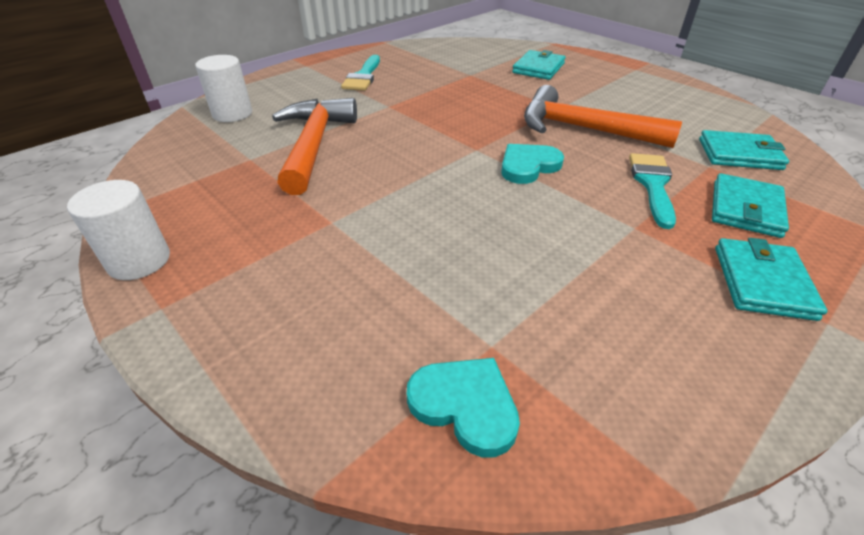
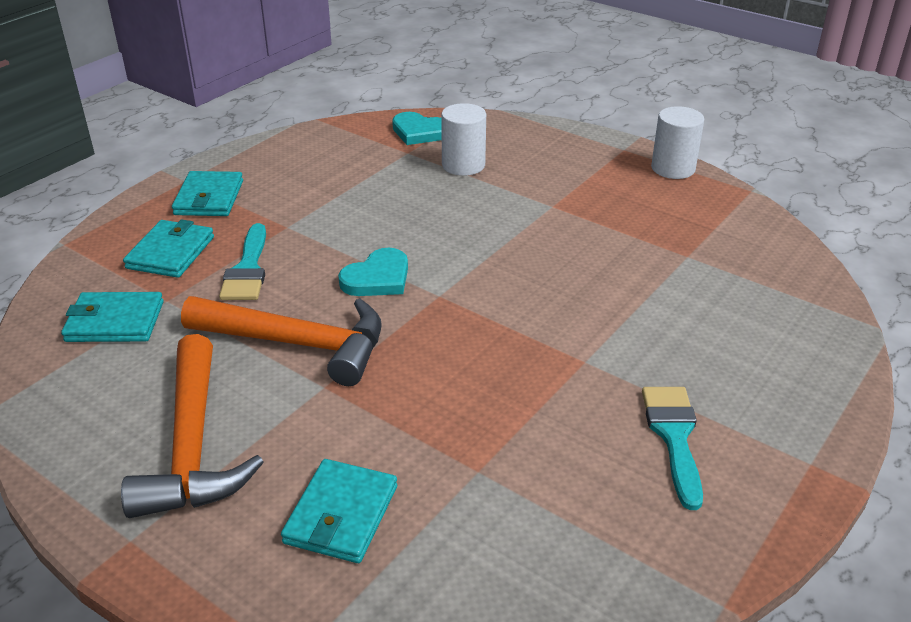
camera: 170 degrees right, 5 degrees down
(232, 114) = (789, 319): white cylinder -> white cylinder (463, 165)
(314, 144) = (634, 281): orange hammer -> orange hammer (192, 446)

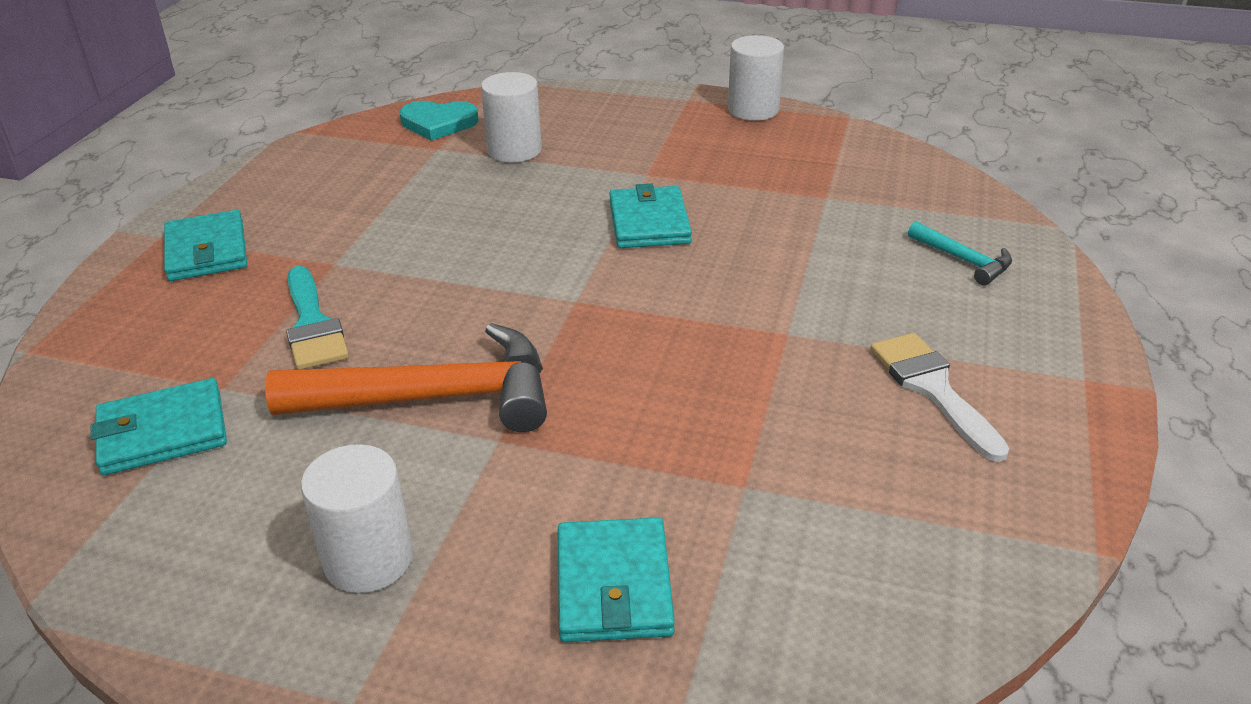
camera: 20 degrees left, 0 degrees up
(171, 252) = (193, 328): turquoise wallet -> turquoise wallet (649, 222)
(192, 446) = (368, 559): orange hammer -> white cylinder
(377, 278) = (488, 298): turquoise heart -> none
(673, 436) = (932, 388): turquoise brush -> white brush
(771, 337) = (964, 260): none -> turquoise hammer

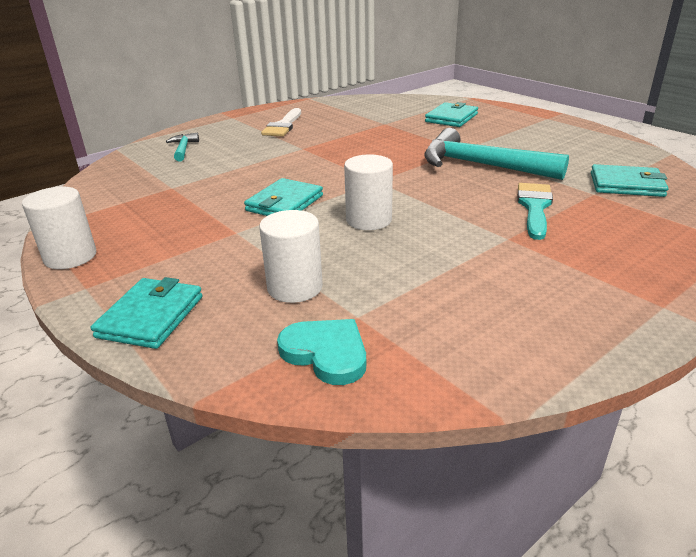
camera: 145 degrees left, 5 degrees down
(206, 251) = (613, 277): turquoise wallet -> turquoise wallet (151, 316)
(368, 559) = (532, 136): white cylinder -> white cylinder (369, 220)
(435, 398) = (480, 165): orange hammer -> turquoise hammer

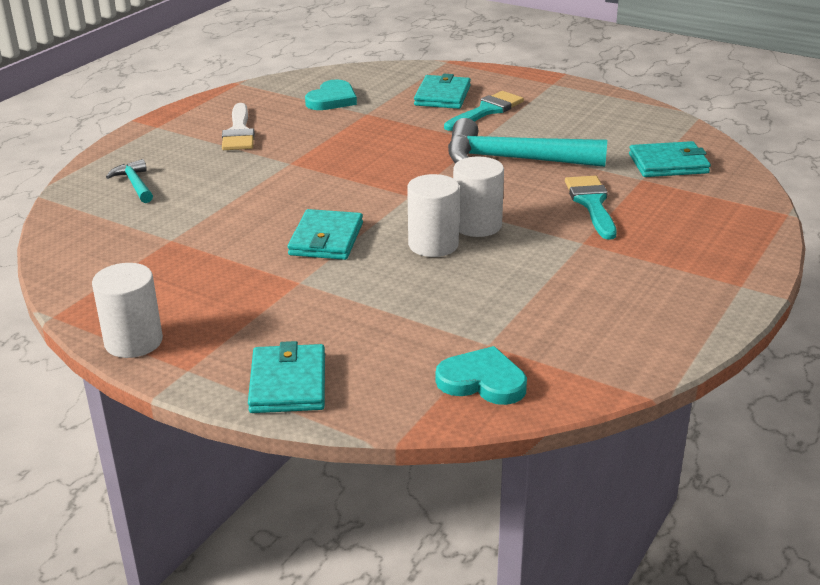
camera: 20 degrees left, 0 degrees up
(295, 287) = (409, 328): white cylinder -> white cylinder (477, 225)
(366, 113) = (332, 99): none -> turquoise heart
(480, 130) = (486, 111): none -> turquoise brush

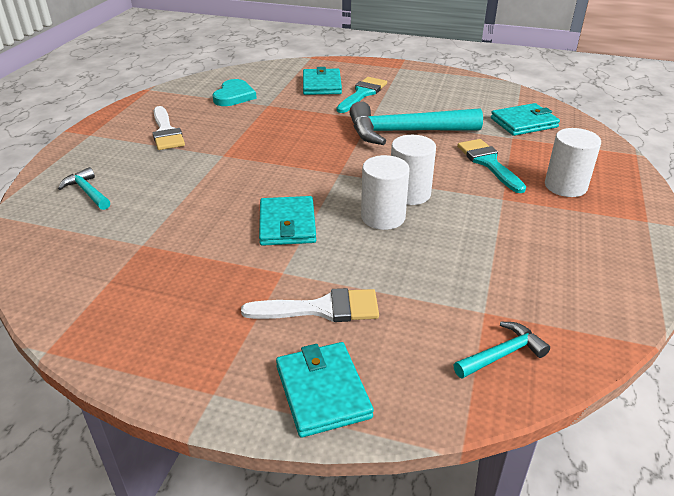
camera: 15 degrees left, 5 degrees up
(133, 341) = (144, 368): white cylinder -> white cylinder (565, 186)
(322, 318) = (322, 309): none -> white brush
(482, 381) = (502, 354): turquoise heart -> turquoise hammer

